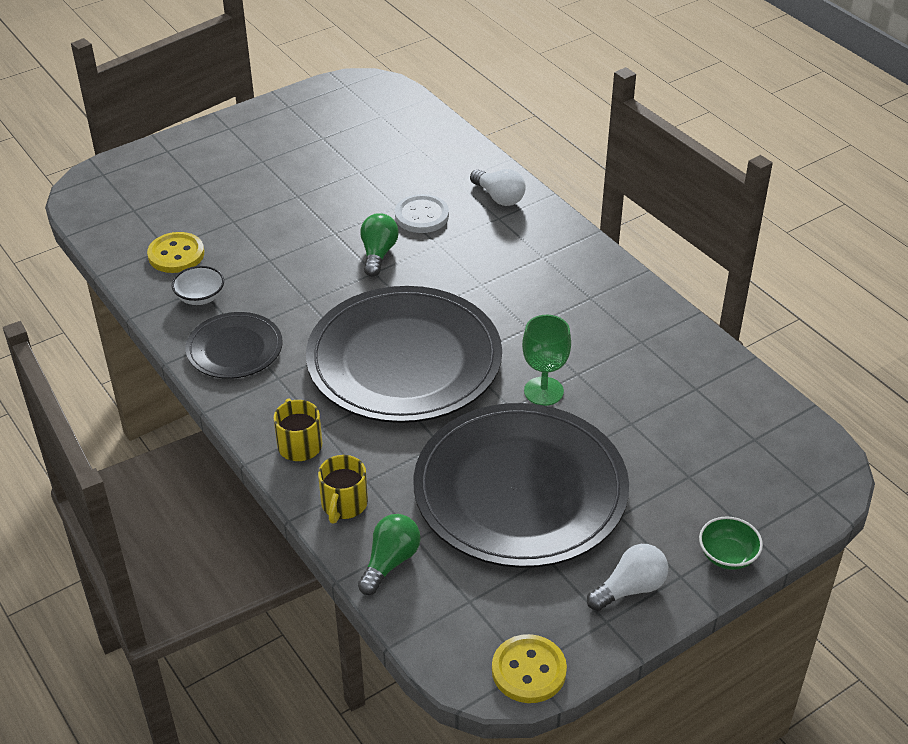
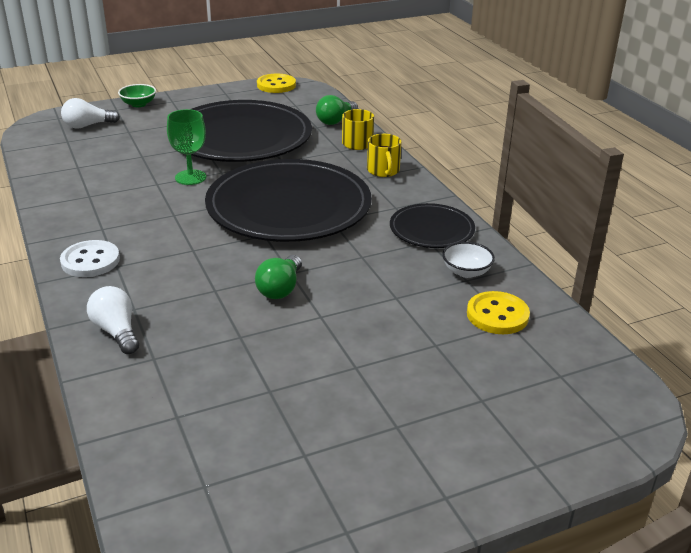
camera: 170 degrees left, 10 degrees down
(421, 216) = (216, 322): white button -> white button (90, 261)
(630, 588) = (204, 100): white light bulb -> white light bulb (87, 126)

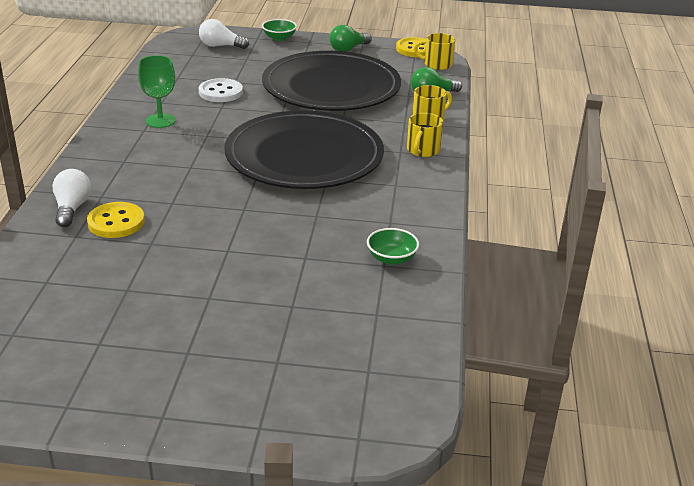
camera: 30 degrees right, 0 degrees up
(90, 261) = (110, 151): white button -> white button (220, 92)
(190, 177) = (253, 109): green goblet -> green goblet (160, 121)
(280, 289) = (221, 218): green light bulb -> green light bulb (348, 49)
(309, 94) = (437, 64): none -> yellow mug
(431, 229) = (405, 213): black plate -> none
(466, 272) = (391, 258): white bowl -> green bowl
(497, 315) = (374, 303): yellow button -> yellow button (116, 222)

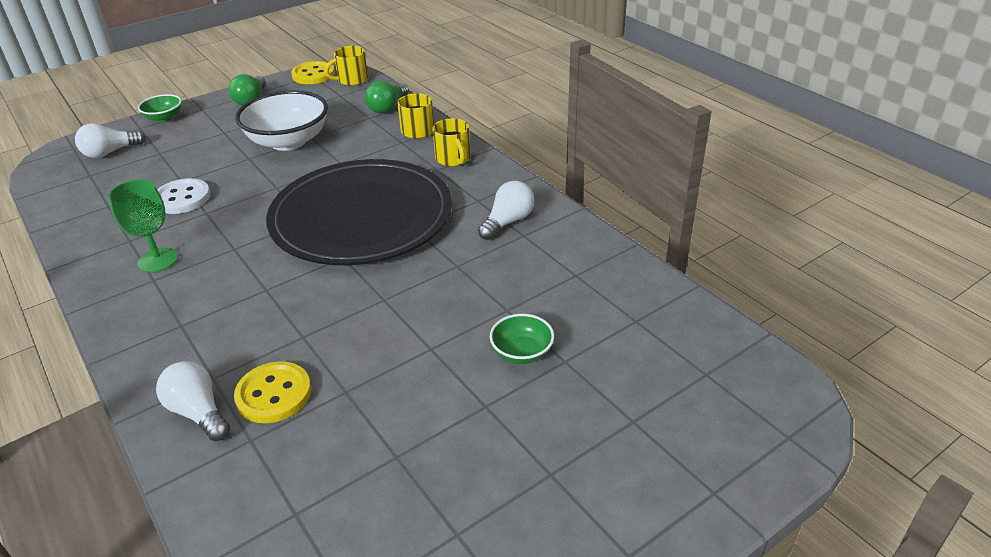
camera: 40 degrees left, 5 degrees up
(331, 87) = (288, 141): black plate -> white bowl
(391, 258) = (573, 265): green bowl -> green bowl (522, 352)
(393, 209) = (508, 222): none -> white light bulb

